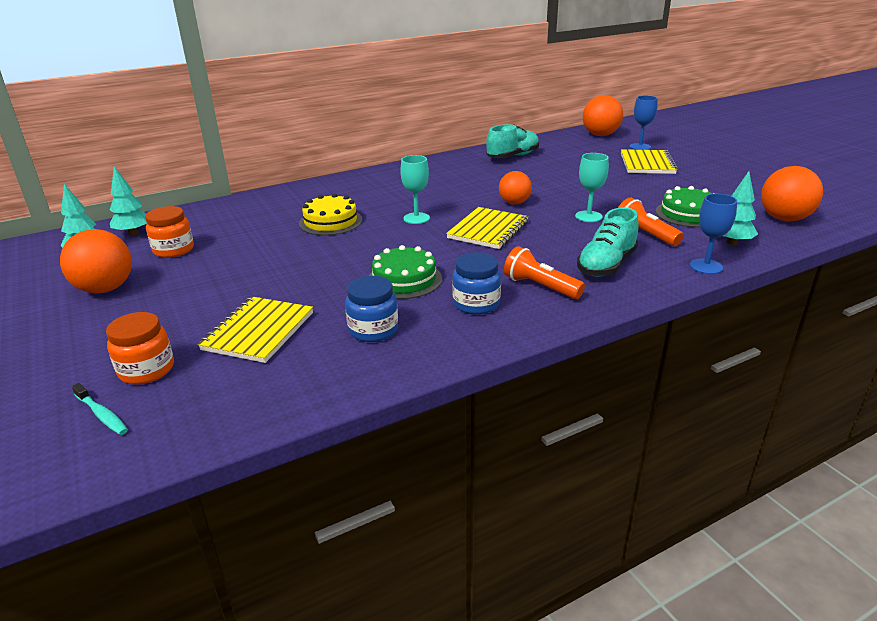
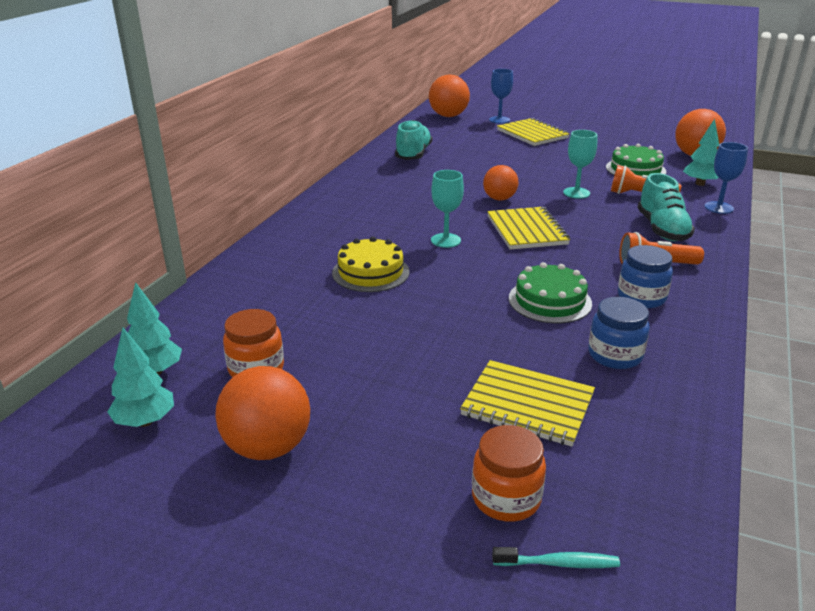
camera: 40 degrees left, 0 degrees up
(258, 331) = (527, 405): yellow notebook -> yellow notebook turned 45 degrees counterclockwise

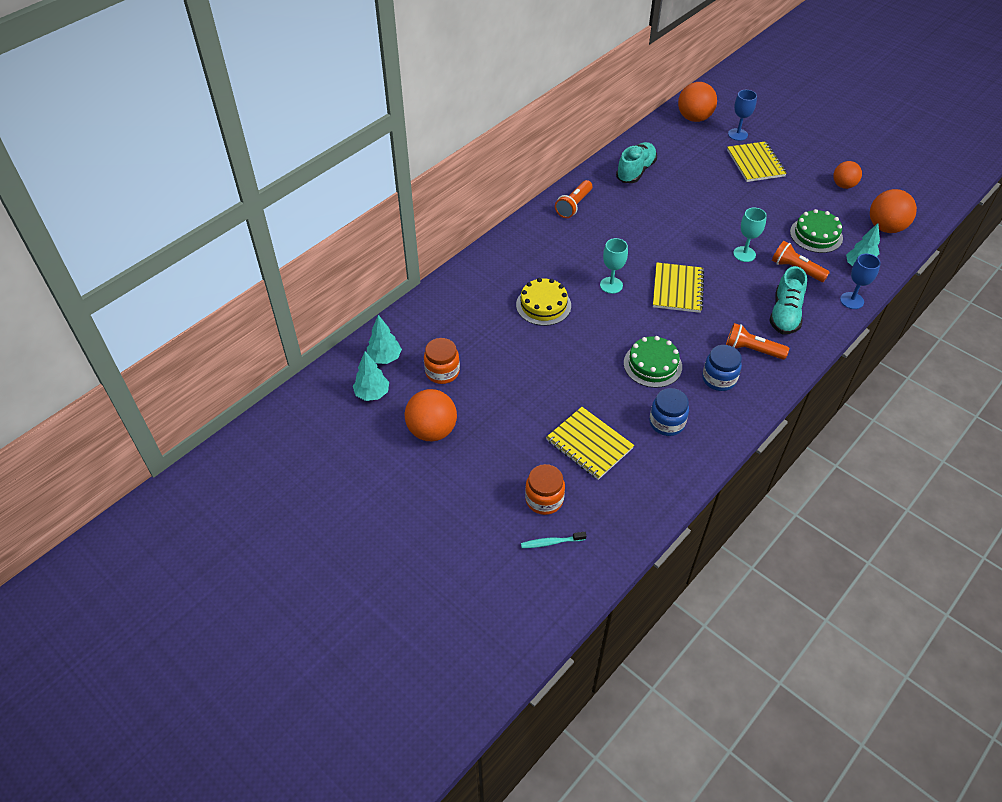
camera: 20 degrees right, 20 degrees up
(359, 187) = (574, 205): none -> orange flashlight
(499, 199) = (677, 246): orange ball -> orange ball (843, 185)
(559, 563) = (551, 542): turquoise toothbrush -> turquoise toothbrush turned 150 degrees clockwise

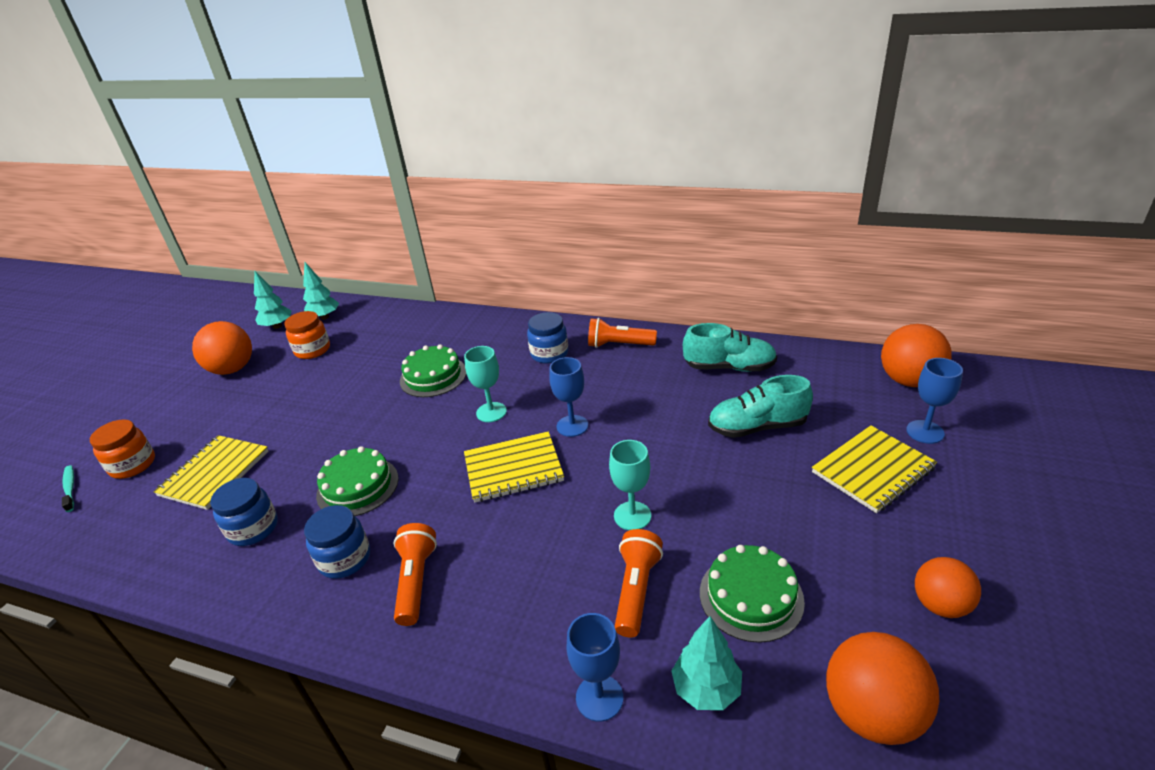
camera: 70 degrees right, 15 degrees down
(543, 305) = (433, 376): yellow cake -> green cake
(559, 240) = (549, 354): none -> blue jar
(651, 253) = (572, 426): none -> blue goblet
(785, 314) = (515, 602): turquoise shoe -> turquoise shoe (757, 427)

